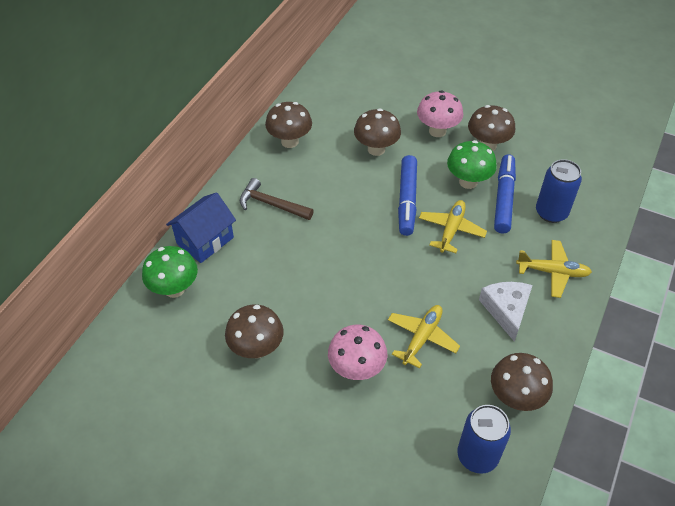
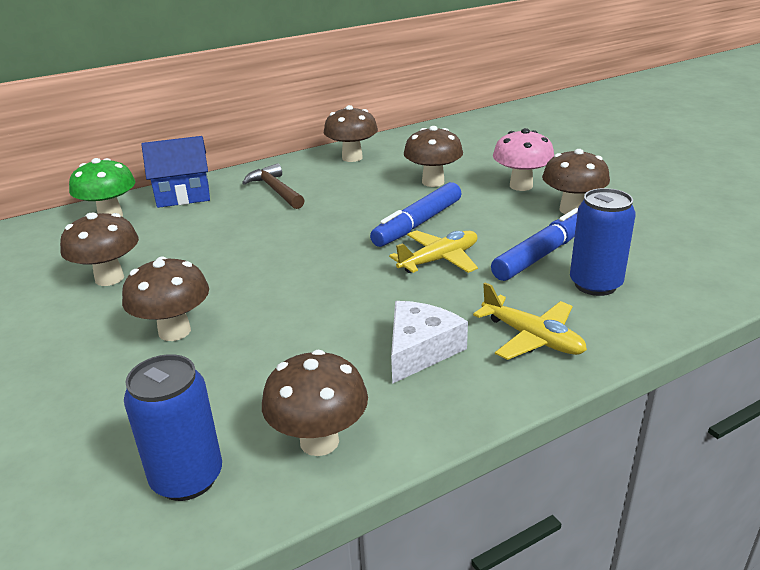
camera: 35 degrees right, 20 degrees down
(356, 369) = (174, 331): pink mushroom -> brown mushroom
(422, 338) = (281, 334): yellow plane -> none
(468, 182) = (510, 230): green mushroom -> none

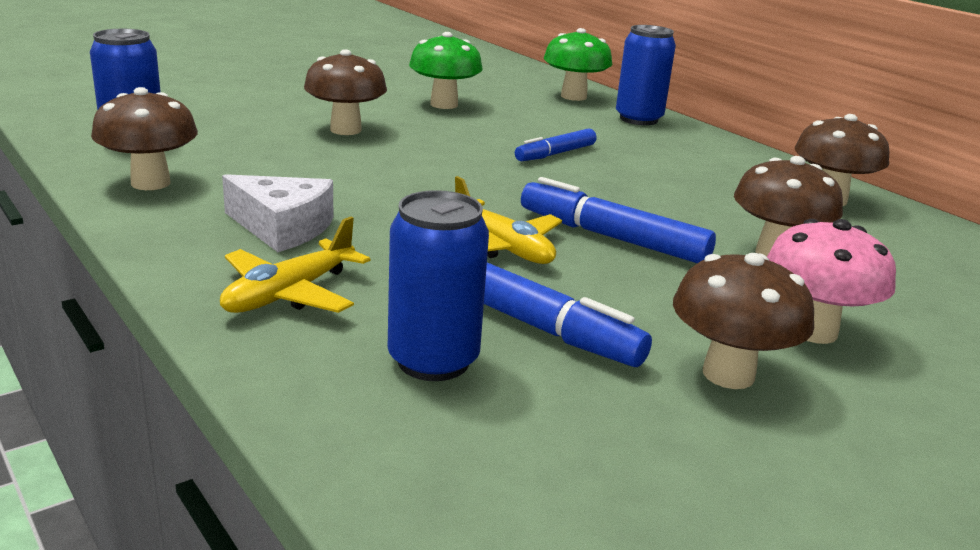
camera: 80 degrees right, 5 degrees down
(109, 278) = (444, 104): brown mushroom -> green mushroom
(183, 195) = (638, 119): blue house -> blue can
(260, 232) = (555, 154): none -> blue marker
(275, 190) = (680, 158): brown hammer -> none

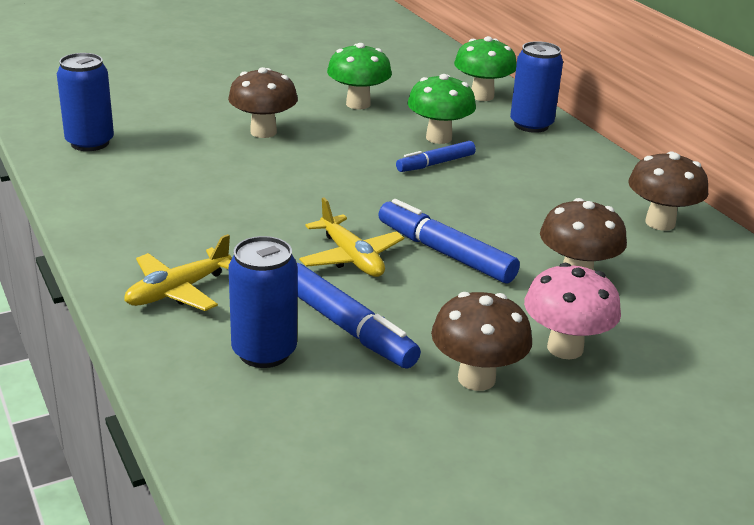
camera: 10 degrees right, 5 degrees up
(150, 183) = (96, 184): brown mushroom -> none
(282, 227) = (187, 231): white cheese -> none
(547, 131) = (438, 138): none -> green mushroom

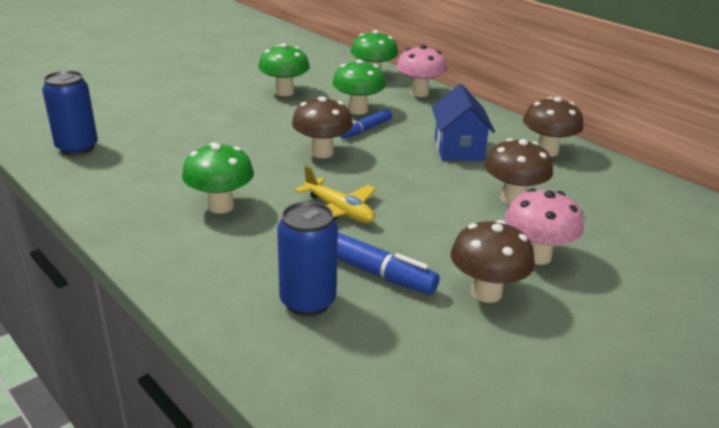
camera: 15 degrees left, 0 degrees up
(178, 291) = (209, 261): yellow plane -> none
(218, 232) = (220, 206): none -> green mushroom
(263, 132) = (220, 122): brown mushroom -> brown mushroom (322, 152)
(445, 253) = (408, 196): blue marker -> none
(531, 125) = (419, 93): blue can -> pink mushroom
(541, 204) = (458, 149): none -> blue house

